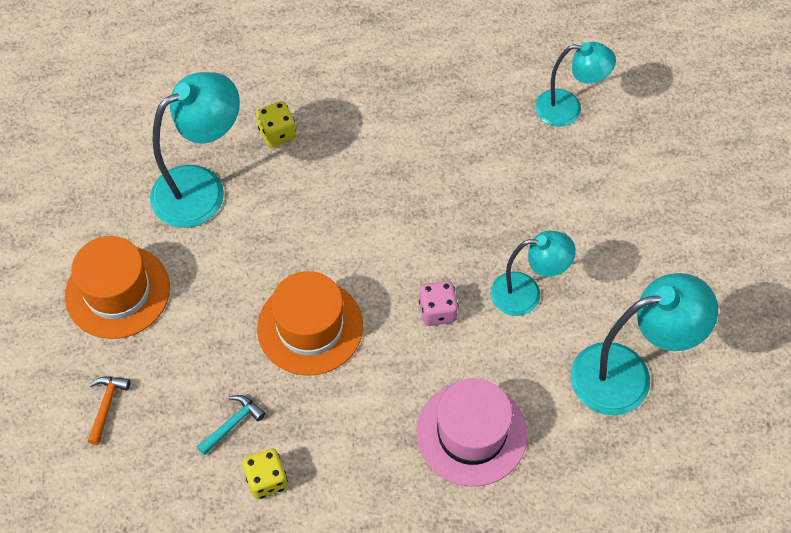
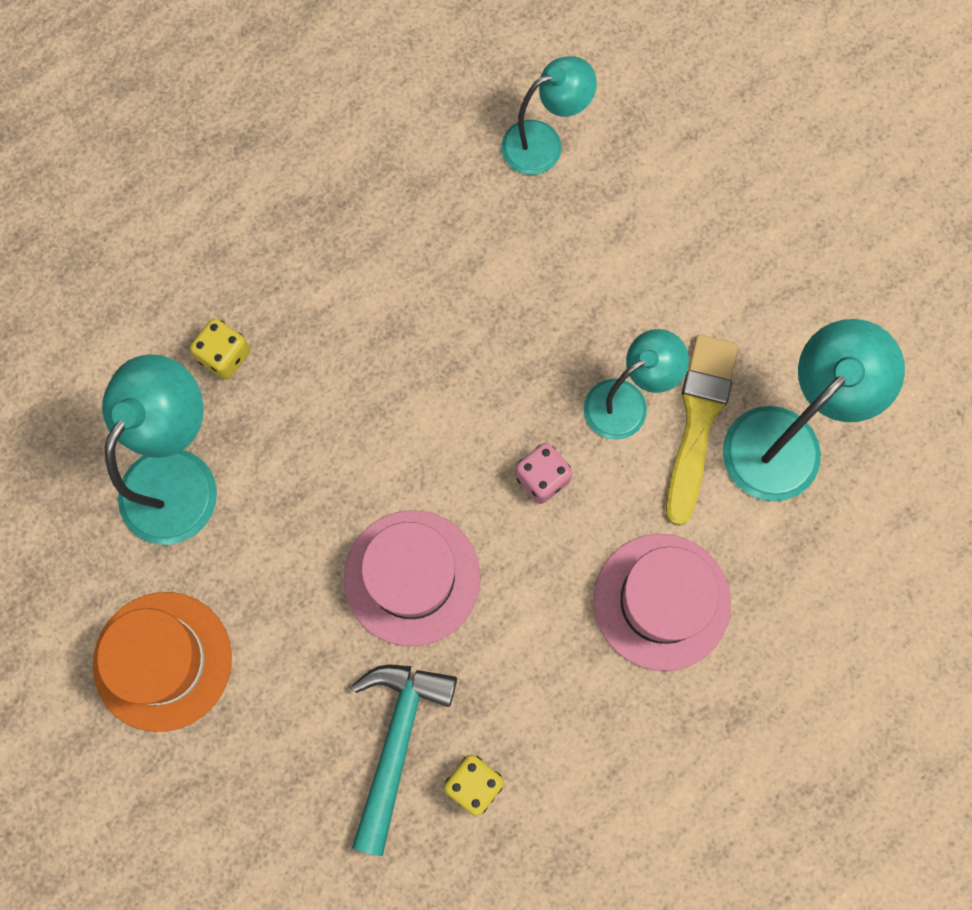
camera: 30 degrees left, 15 degrees up
(106, 406) = (240, 804): orange hammer -> none
(232, 424) = (396, 742): turquoise hammer -> turquoise hammer, size x2.01
(310, 327) = (412, 577): orange hat -> pink hat
(570, 330) = (698, 420): none -> yellow brush

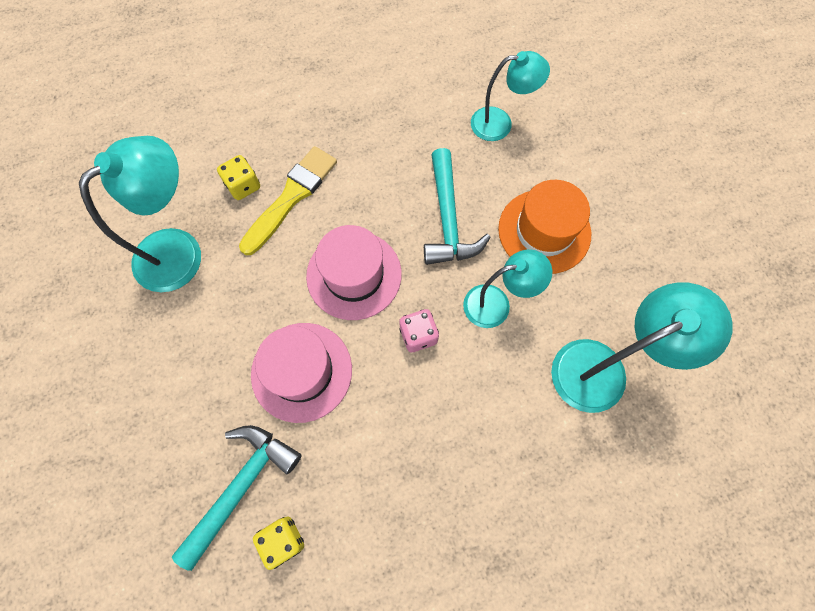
camera: 20 degrees right, 5 degrees down
(162, 661) = (112, 367): orange hat -> orange hat (544, 231)
(523, 307) = (448, 219): none -> turquoise hammer
(661, 601) = (471, 454): pink hat -> pink hat (354, 275)
(698, 420) = (543, 333): yellow brush -> yellow brush (291, 197)

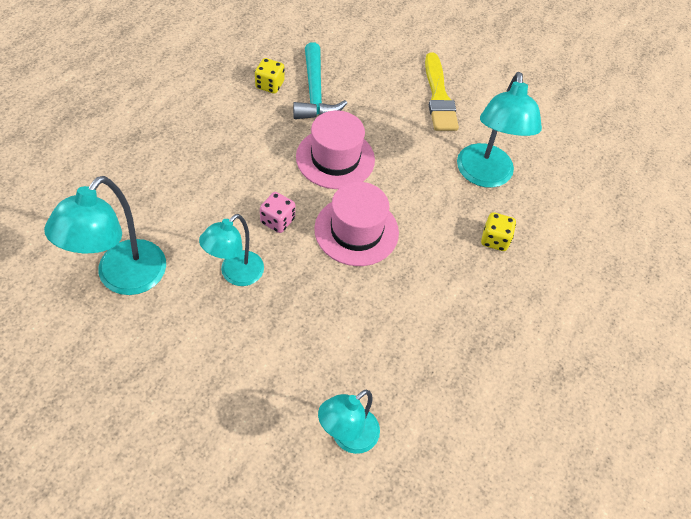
camera: 135 degrees right, 15 degrees down
(291, 197) = (453, 254): yellow brush -> yellow brush (438, 97)
(448, 219) = (322, 314): turquoise hammer -> none
(544, 231) = (235, 356): orange hat -> none

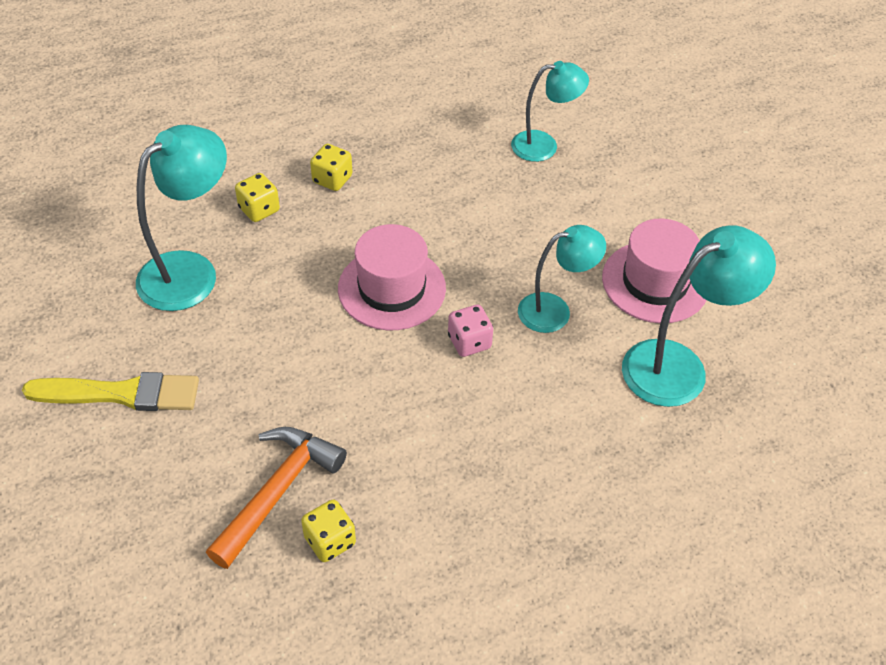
camera: 140 degrees left, 5 degrees down
(315, 93) = (277, 491): turquoise hammer -> orange hammer
(335, 158) = (339, 380): pink hat -> pink hat (655, 282)
(438, 97) = (121, 394): yellow brush -> yellow brush turned 60 degrees clockwise
(475, 293) = (332, 179): none -> yellow dice

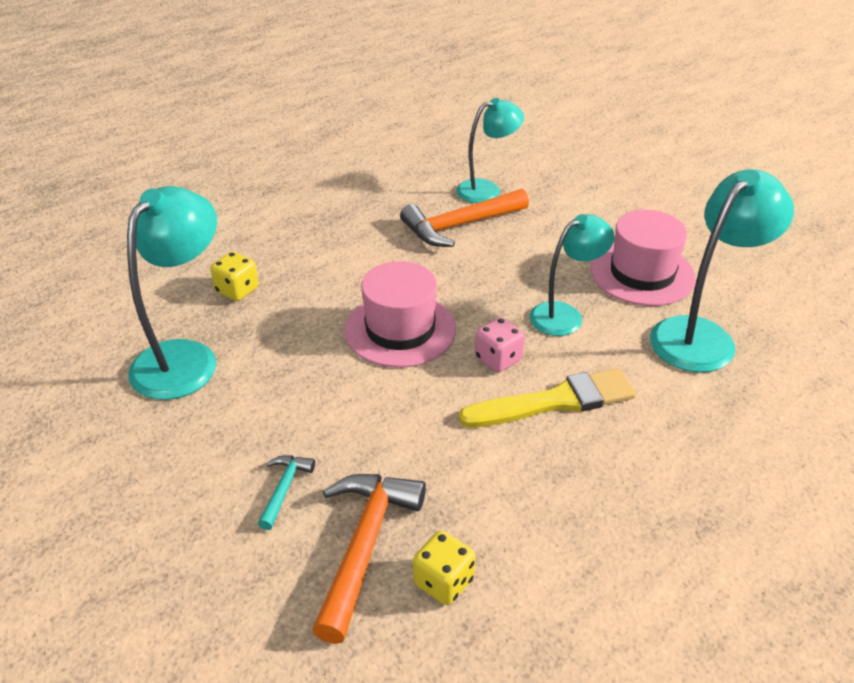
camera: 15 degrees left, 10 degrees down
(121, 394) = (149, 491): yellow brush -> yellow brush (555, 401)
(231, 421) = (284, 489): none -> turquoise hammer
(332, 179) = (300, 251): yellow dice -> none
(498, 183) = (460, 225): none -> orange hammer

